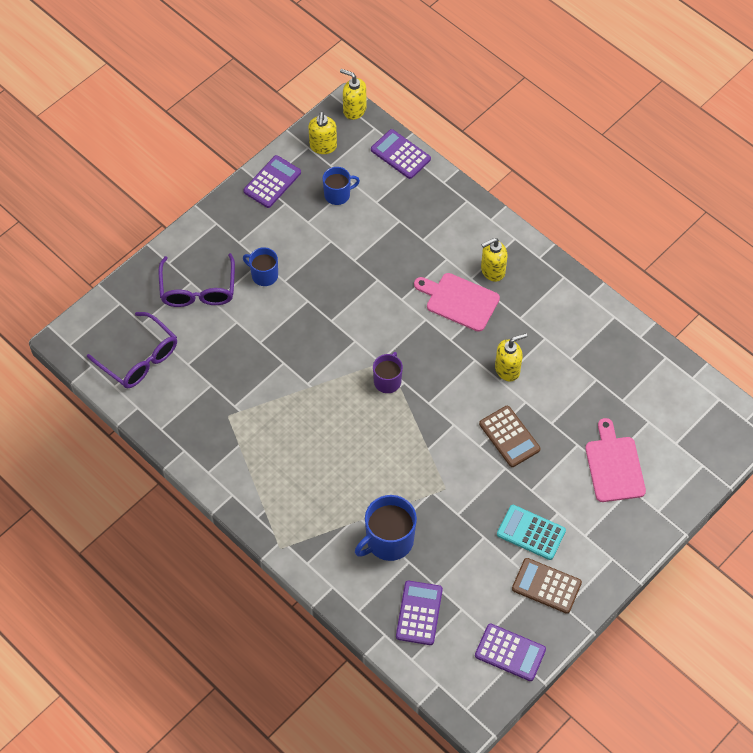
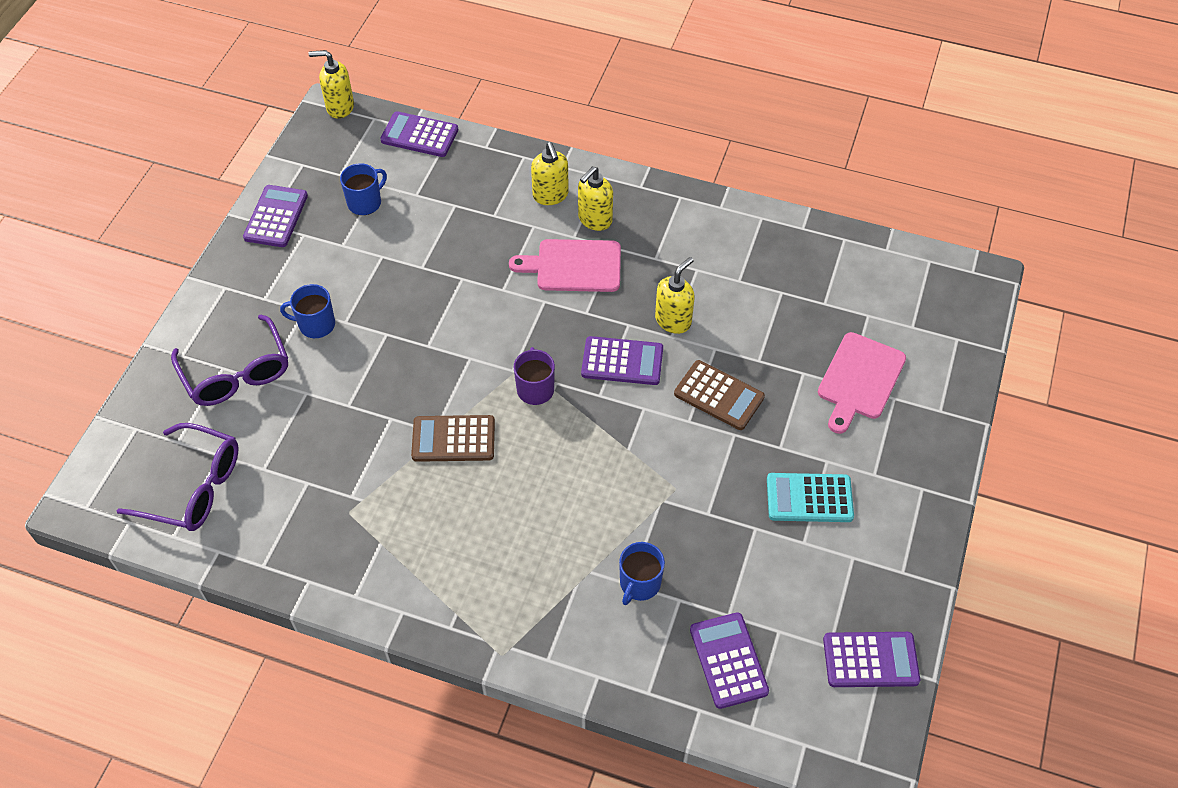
camera: 25 degrees left, 5 degrees down
(323, 146) = (321, 157): yellow soap dispenser -> yellow soap dispenser (550, 195)
(388, 540) = (639, 583): blue mug -> blue mug, size x0.61
(456, 385) = (622, 361): none -> purple calculator
(546, 586) = (865, 555): brown calculator -> brown calculator (453, 439)
(614, 466) = (859, 380): pink cutting board -> pink cutting board turned 120 degrees counterclockwise

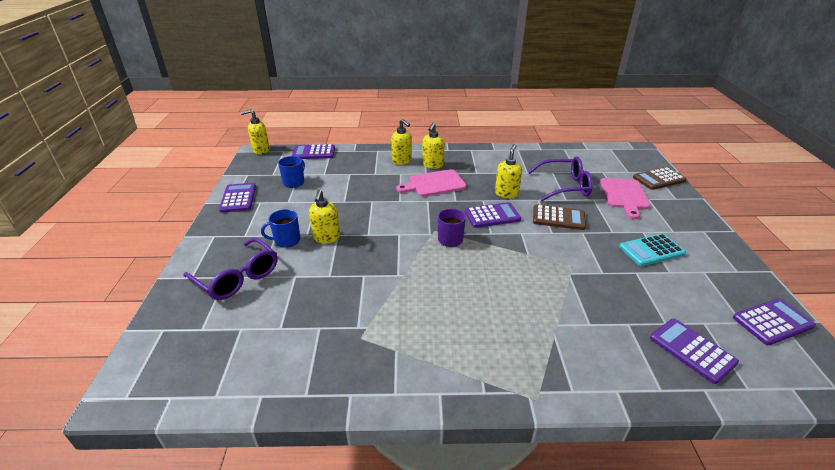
camera: 20 degrees left, 20 degrees down
(193, 487) = (224, 355): purple glasses -> purple glasses (564, 186)
(369, 335) = (326, 238): none -> yellow soap dispenser
(453, 439) = (413, 276): brown calculator -> brown calculator (659, 179)
(639, 583) = (595, 322): blue mug -> none

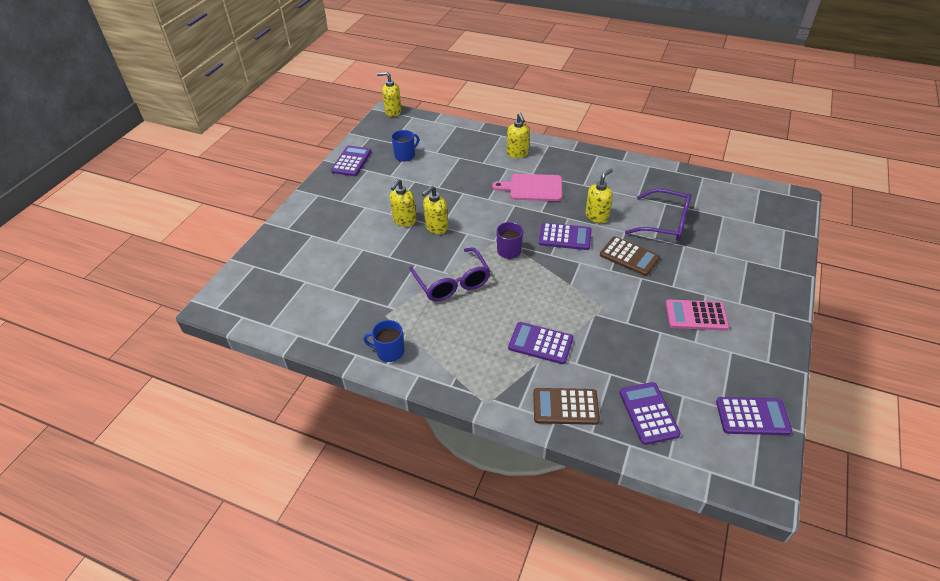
camera: 25 degrees right, 10 degrees up
(237, 277) = (320, 238): purple glasses -> purple glasses (452, 282)
(286, 240) = (371, 214): blue mug -> blue mug (389, 351)
(313, 153) = (439, 125): purple calculator -> purple calculator (540, 343)
(432, 165) = (545, 165): yellow soap dispenser -> yellow soap dispenser (436, 227)
(624, 195) = (722, 250): pink cutting board -> none
(651, 250) = (696, 316): turquoise calculator -> pink calculator
(659, 179) = (782, 240): brown calculator -> brown calculator (565, 407)

